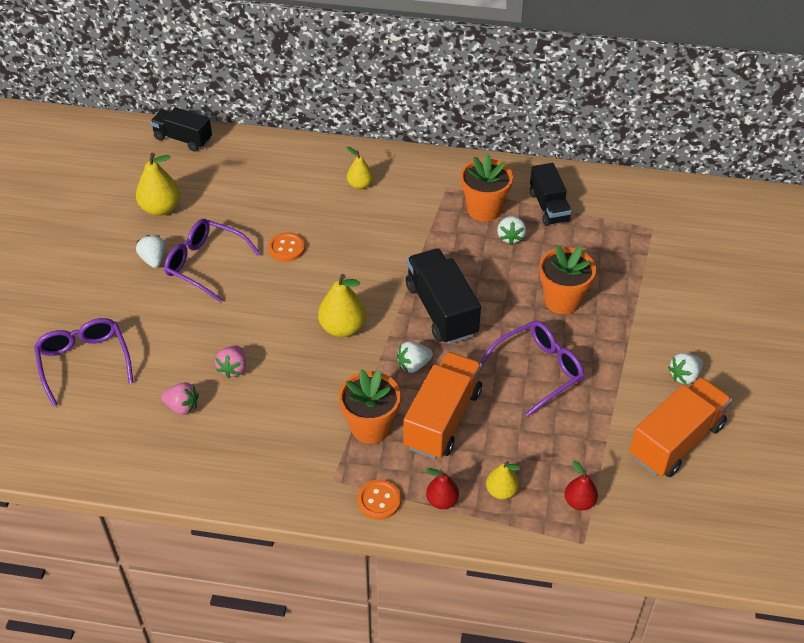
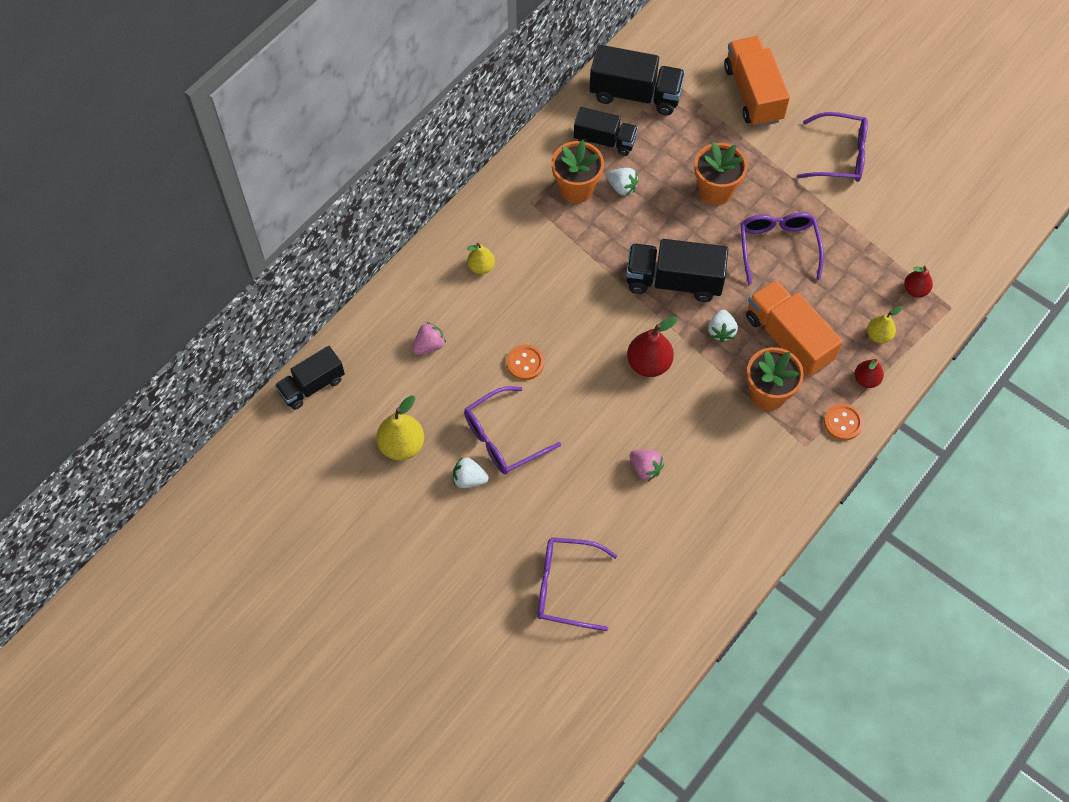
camera: 60 degrees left, 15 degrees up
(182, 407) = (665, 526): pink strawberry -> pink strawberry (429, 345)
(342, 327) = (648, 363): yellow pear -> red pear
(614, 207) = (635, 94): none -> black truck
(676, 441) = (895, 197): orange truck -> orange truck (753, 94)
(684, 376) = (839, 155): white strawberry -> purple glasses

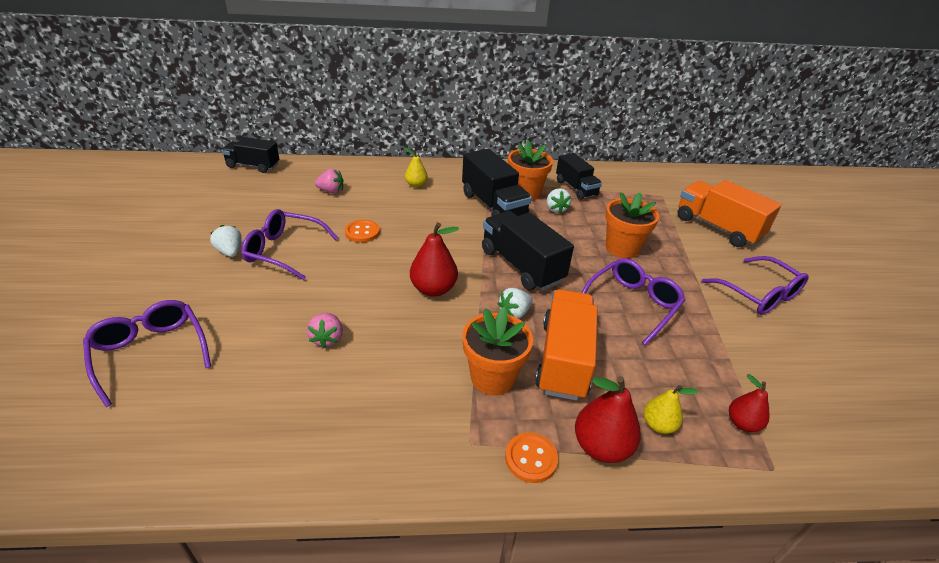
camera: 45 degrees right, 25 degrees down
(401, 445) = (235, 213): yellow pear -> none
(635, 94) = (626, 184): black truck -> black truck (493, 206)
(753, 94) = (717, 228): orange truck -> orange truck turned 75 degrees counterclockwise
(866, 379) = (601, 447): red pear -> red pear, size x1.63

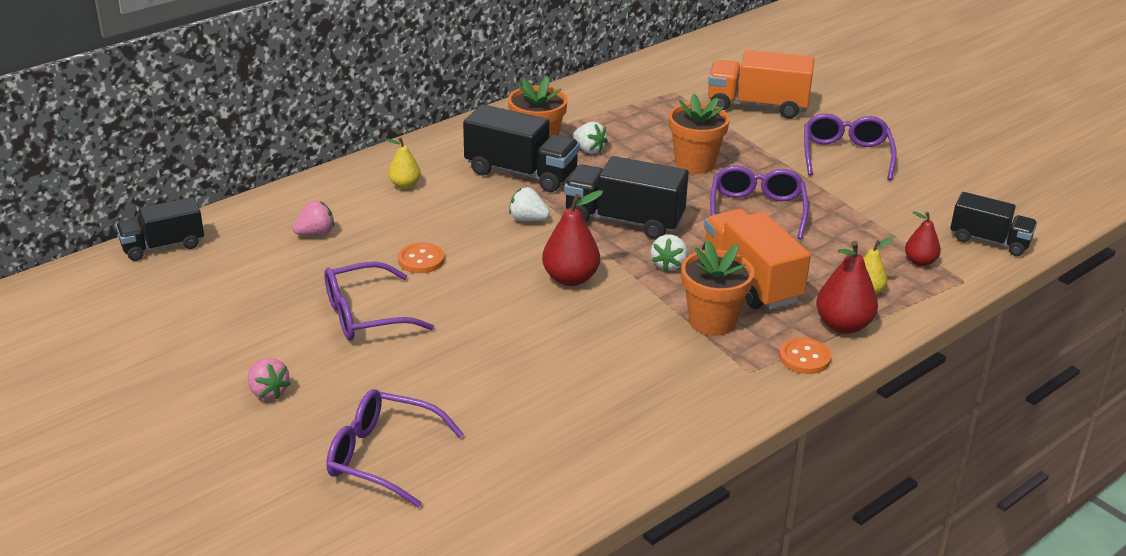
camera: 35 degrees left, 5 degrees down
(230, 252) = (306, 343): white strawberry -> white strawberry (528, 219)
(327, 339) = (533, 363): pink strawberry -> pink strawberry (268, 392)
(576, 188) = (582, 118): black truck -> black truck (989, 241)
(758, 294) = (846, 156): purple glasses -> purple glasses turned 105 degrees counterclockwise

